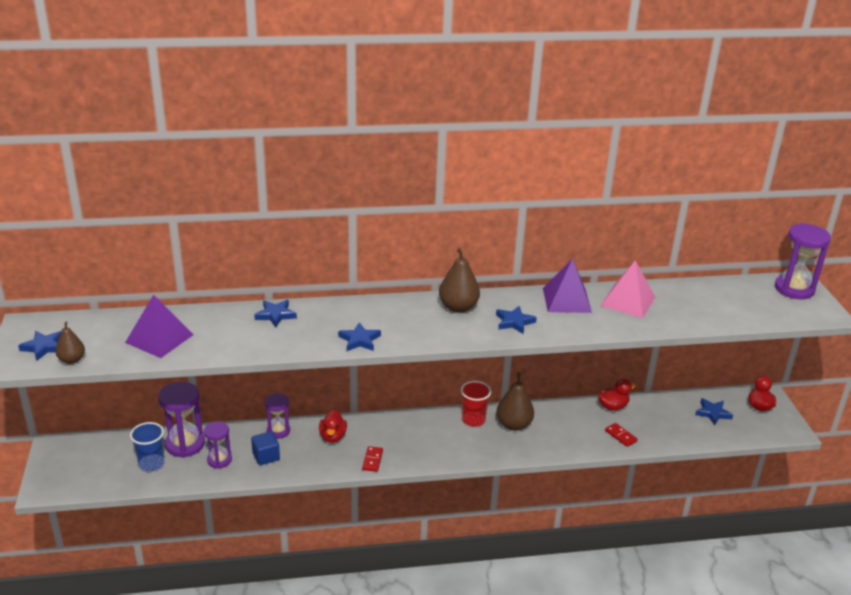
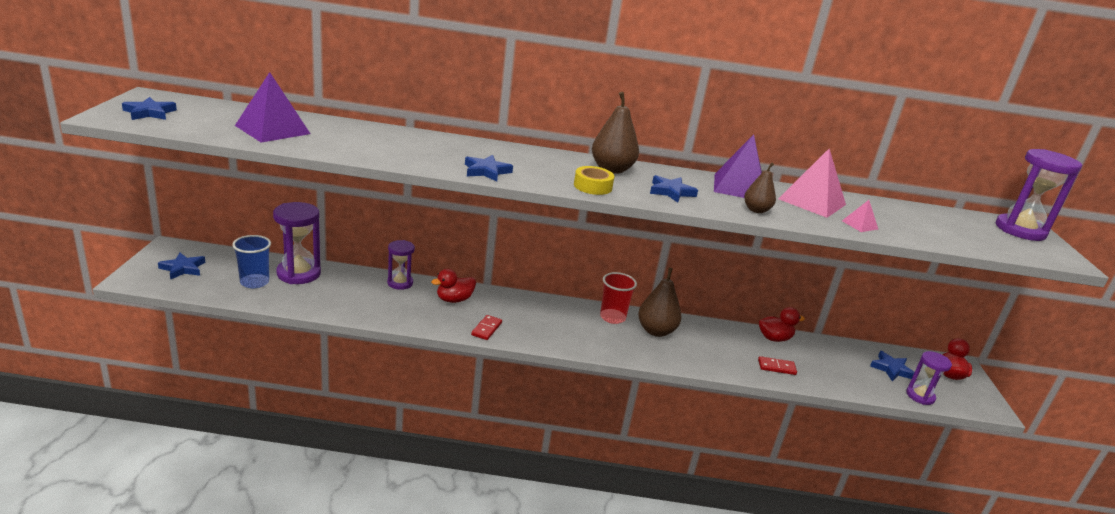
camera: 10 degrees right, 5 degrees down
(72, 360) = (168, 126): brown pear -> brown pear (756, 210)
(219, 460) = (325, 294): purple hourglass -> purple hourglass (920, 396)
(266, 456) = (375, 301): blue cube -> none
(275, 315) = (408, 137): blue star -> blue star (183, 268)
(333, 436) = (454, 299): red duck -> red duck turned 45 degrees clockwise
(450, 334) = (592, 186): none -> yellow tape
(620, 436) = (776, 367): red domino -> red domino turned 60 degrees counterclockwise
(669, 319) = (859, 225): none -> pink pyramid

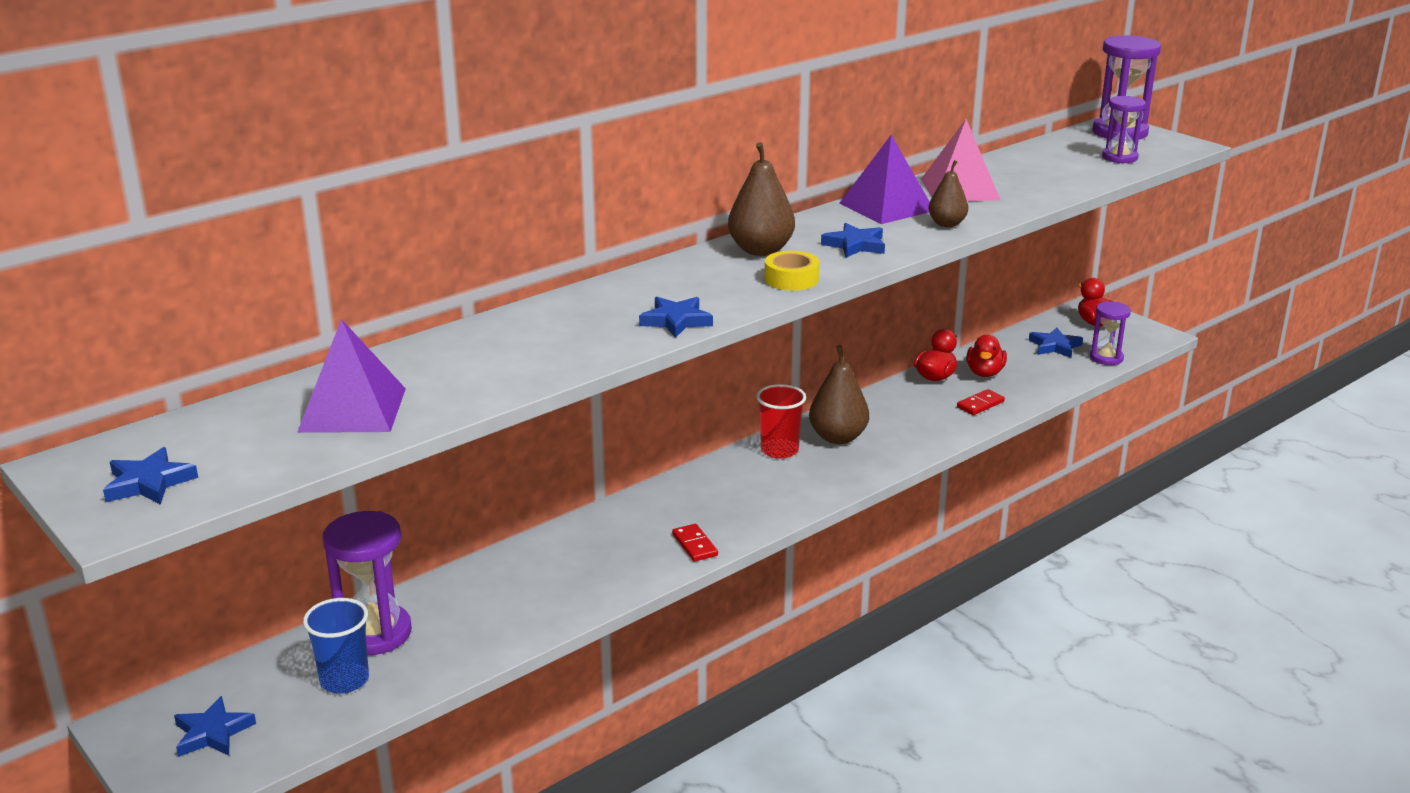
camera: 40 degrees left, 0 degrees up
(400, 283) = (511, 561): purple hourglass -> purple hourglass (1119, 157)
(454, 299) = (604, 538): red duck -> red duck (985, 373)
(859, 225) = (1031, 193): pink pyramid -> none

